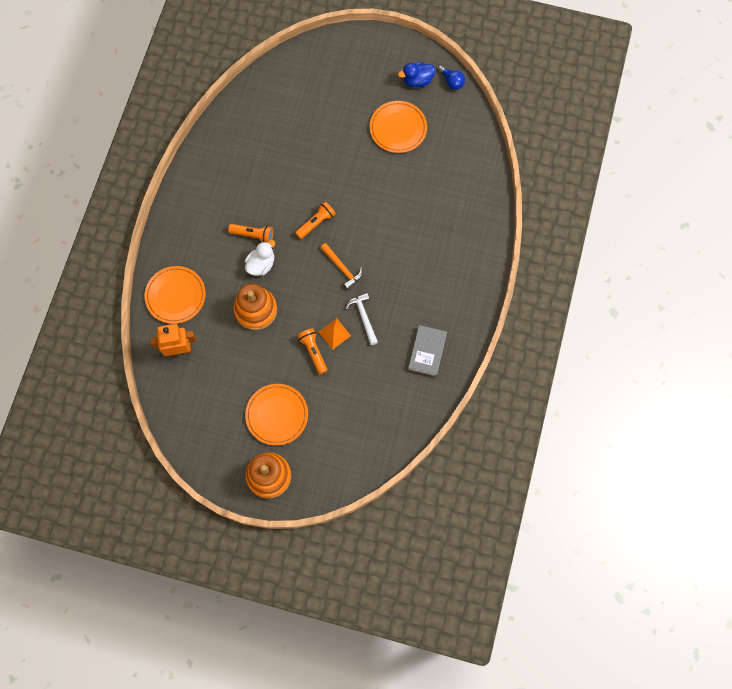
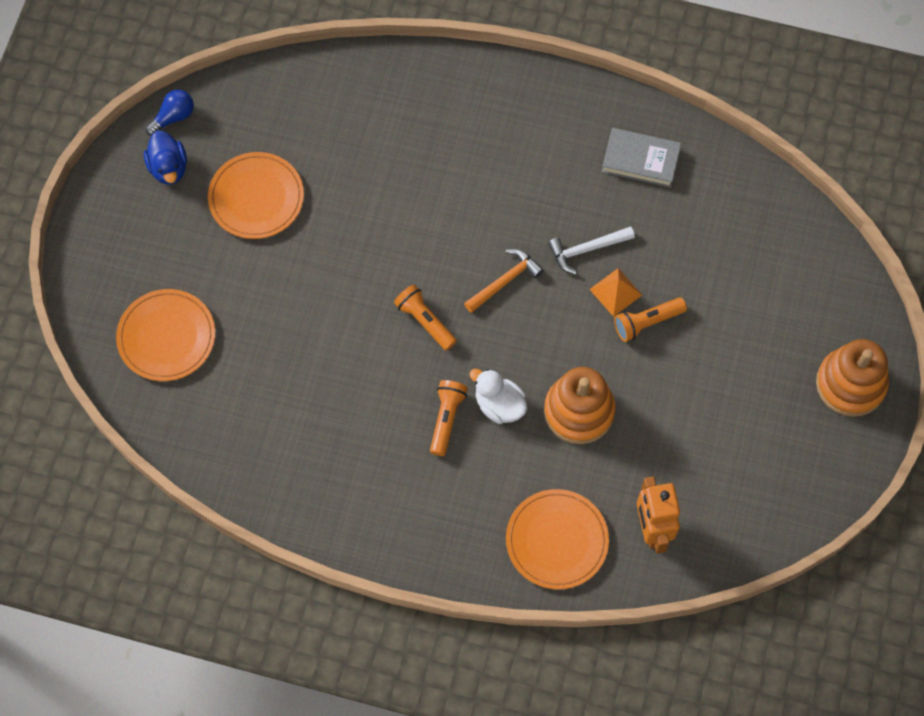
camera: 90 degrees left, 5 degrees down
(277, 415) = (753, 374): orange plate -> orange plate (166, 337)

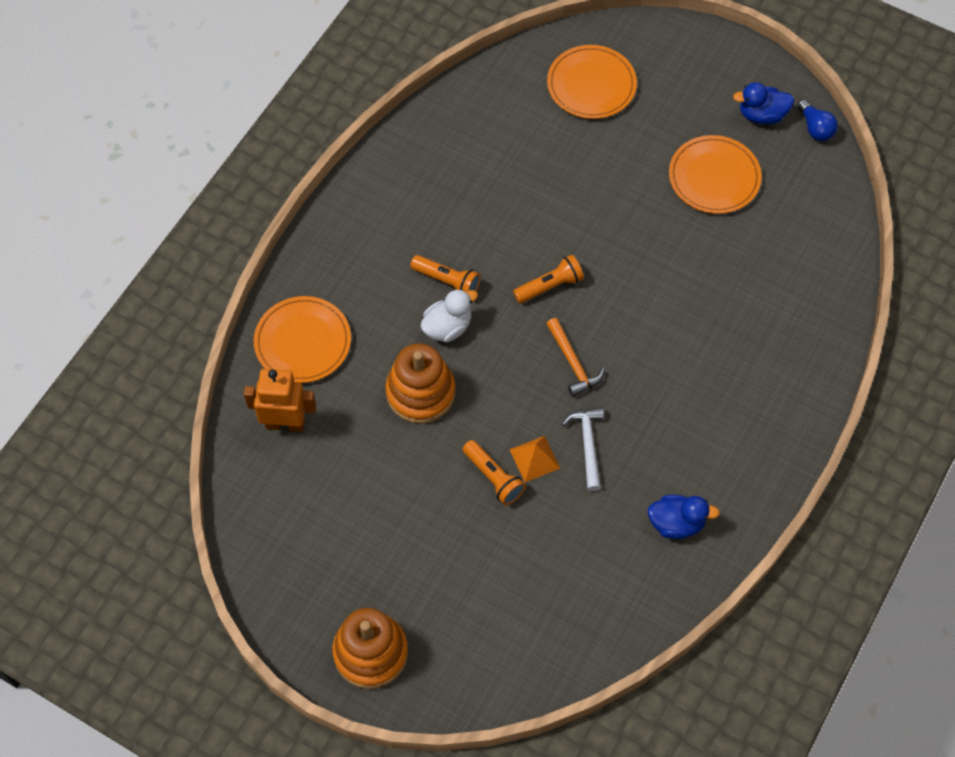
camera: 105 degrees right, 5 degrees down
(640, 160) = (676, 523): grey book -> blue duck
(646, 322) = (494, 478): orange flashlight -> orange flashlight turned 150 degrees clockwise

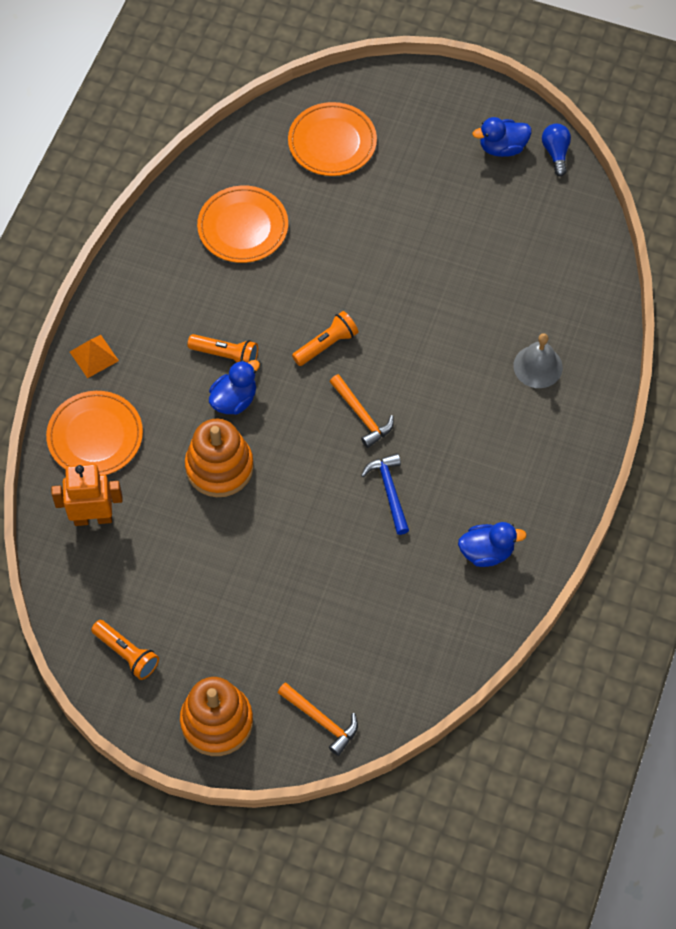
camera: 10 degrees left, 0 degrees up
(447, 327) = (234, 400): white duck -> blue duck
(476, 669) = (321, 720): none -> orange hammer
(494, 478) = (305, 537): orange flashlight -> orange flashlight (127, 654)
(534, 459) = (341, 513): orange pyramid -> orange pyramid (94, 356)
(588, 445) = (389, 491): white hammer -> blue hammer
(714, 177) = (466, 215): orange plate -> orange plate (243, 227)
(761, 341) = (538, 366): none -> grey bell
(815, 128) = (556, 153): blue light bulb -> blue light bulb turned 150 degrees counterclockwise

